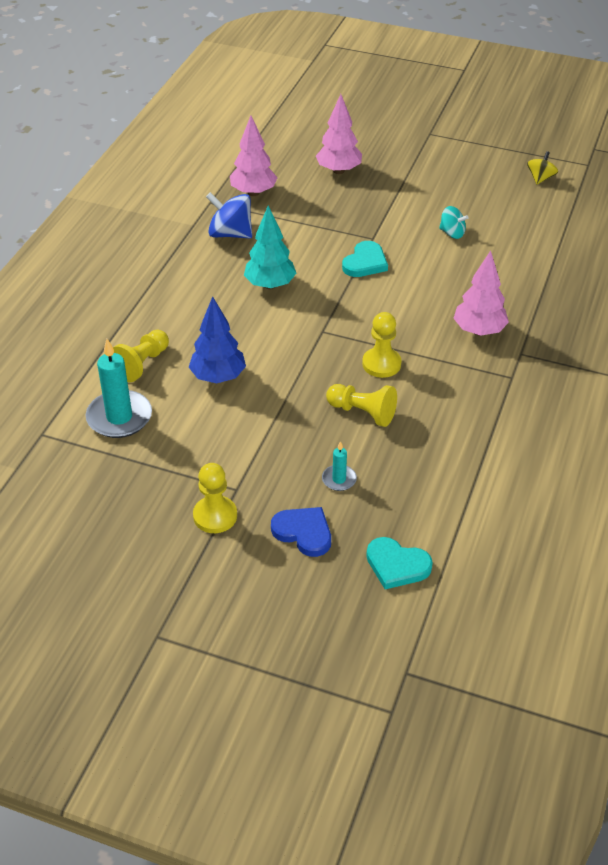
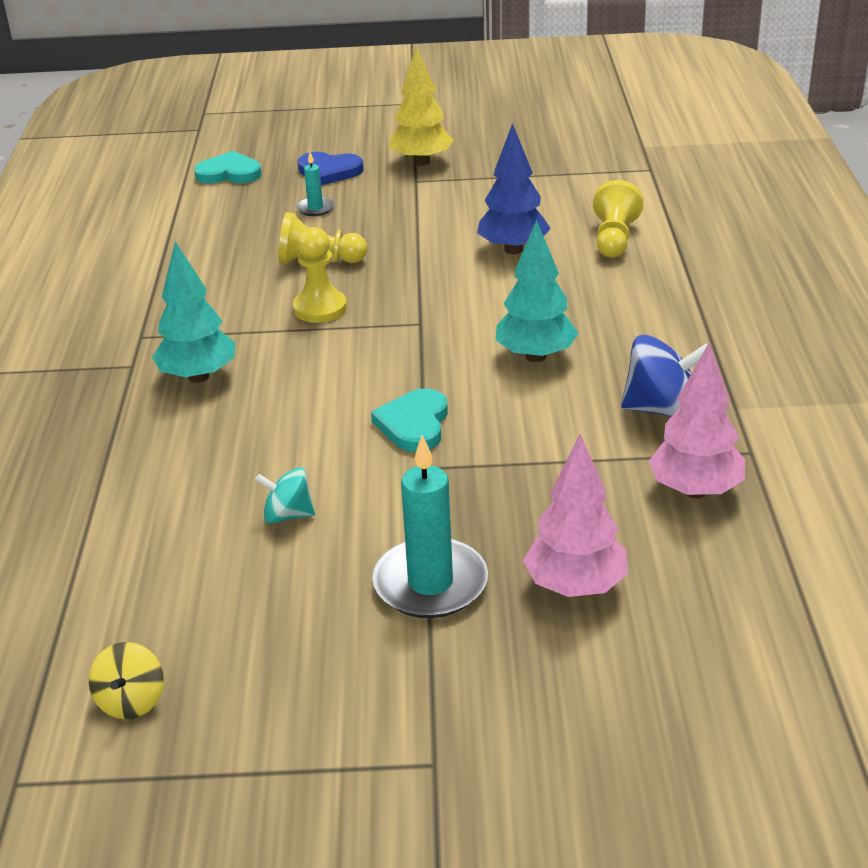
camera: 160 degrees right, 10 degrees down
(119, 417) = (587, 196): turquoise candle -> turquoise candle (430, 583)
(215, 516) = (421, 162): yellow pawn -> yellow tree
(479, 331) = (198, 377): pink tree -> turquoise tree

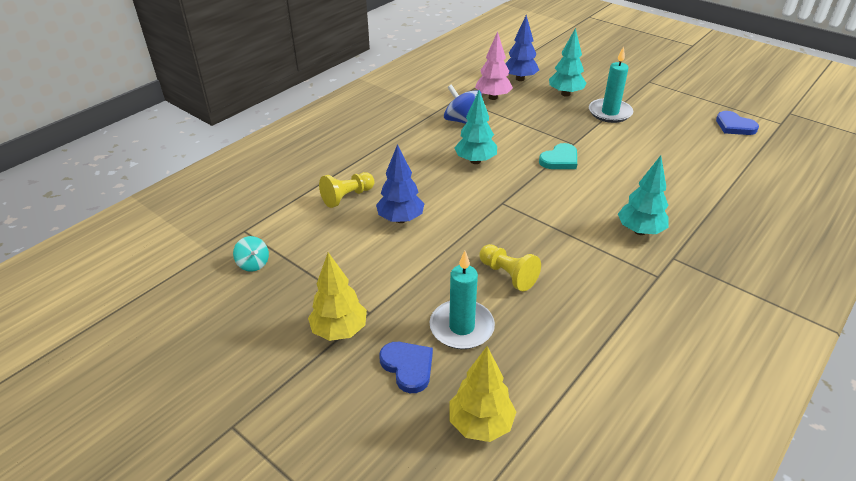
camera: 140 degrees left, 5 degrees up
(131, 701) = (734, 126): yellow spinning top -> blue heart
(229, 173) = (480, 424): turquoise heart -> yellow tree
(288, 515) = (642, 152): turquoise spinning top -> turquoise spinning top (253, 264)
(315, 208) = (461, 327): turquoise candle -> turquoise candle, size x1.99
(320, 308) = (541, 239): yellow pawn -> none
(575, 587) = (565, 94): pink tree -> turquoise tree
(723, 577) = (520, 79): none -> blue tree

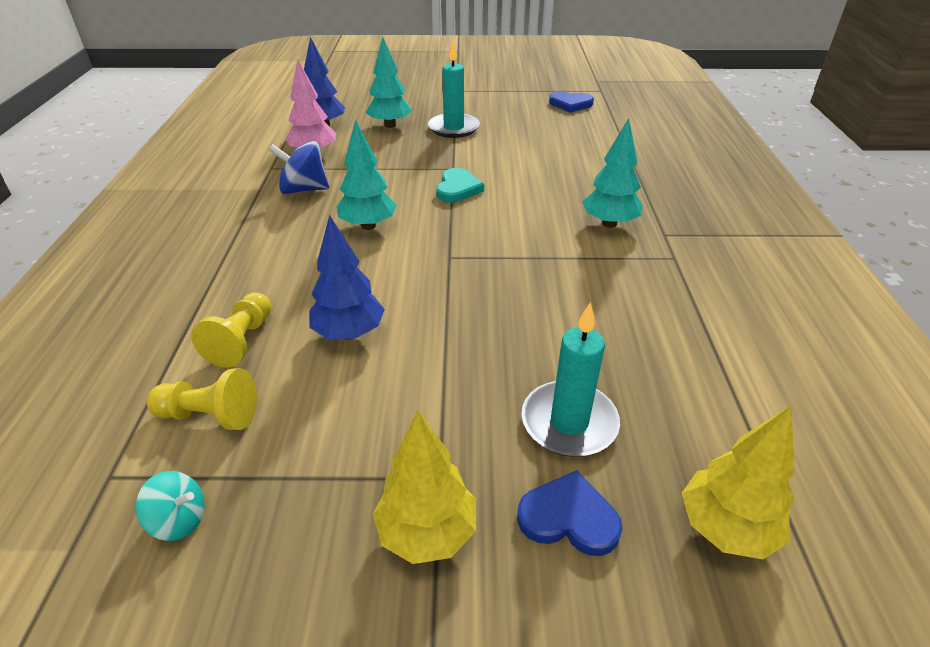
camera: 40 degrees left, 0 degrees up
(508, 275) = (546, 331): yellow pawn -> yellow pawn (210, 416)

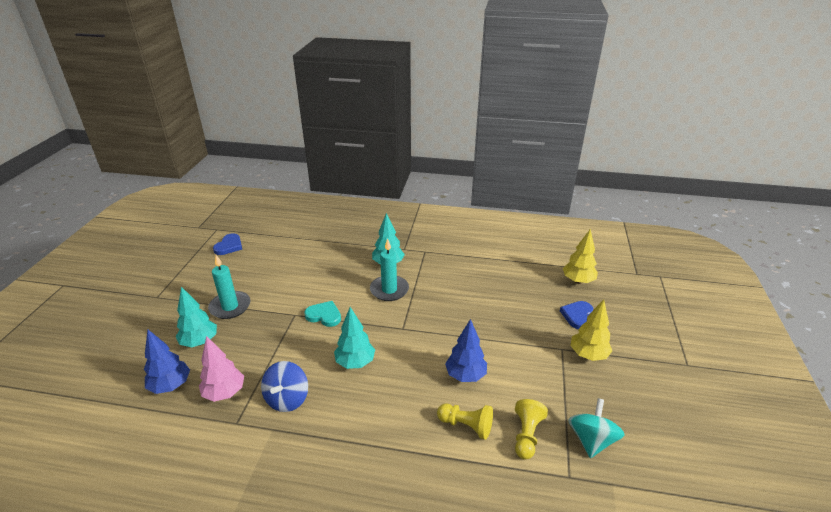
camera: 80 degrees left, 5 degrees down
(179, 520) = (591, 440): turquoise spinning top -> turquoise spinning top, size x1.66
(569, 422) = (531, 306): turquoise candle -> turquoise candle (389, 290)

